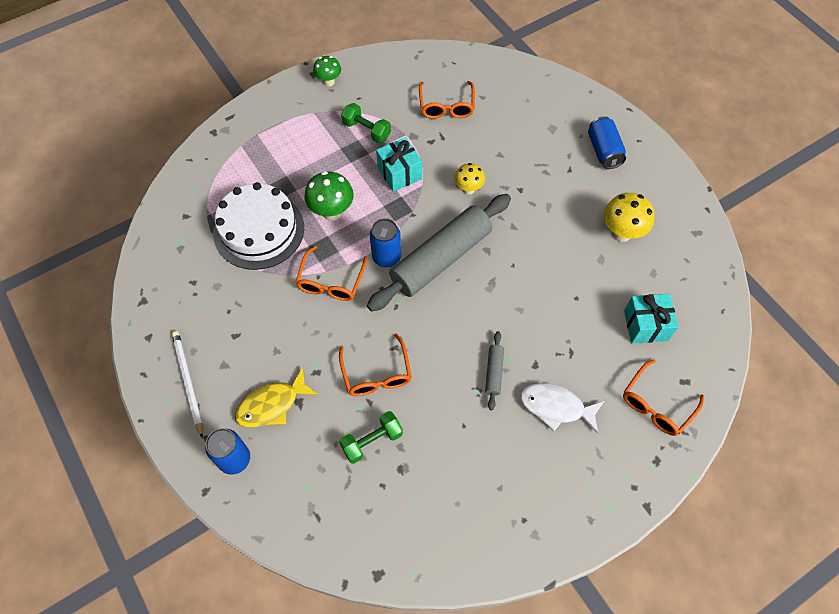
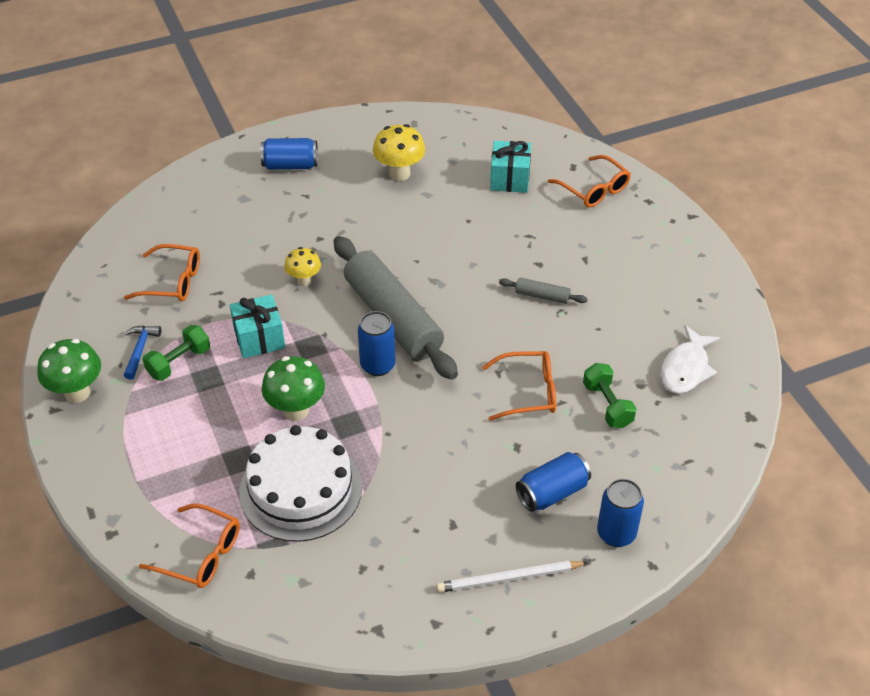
camera: 80 degrees left, 15 degrees down
(272, 405) = (552, 492): yellow fish -> blue can
(329, 82) = (77, 393): green mushroom -> green mushroom, size x1.56
(331, 282) = (398, 421): orange glasses -> orange glasses (201, 554)
(374, 105) = (140, 350): none -> blue hammer
(556, 407) = (587, 257): white fish -> white fish (686, 368)

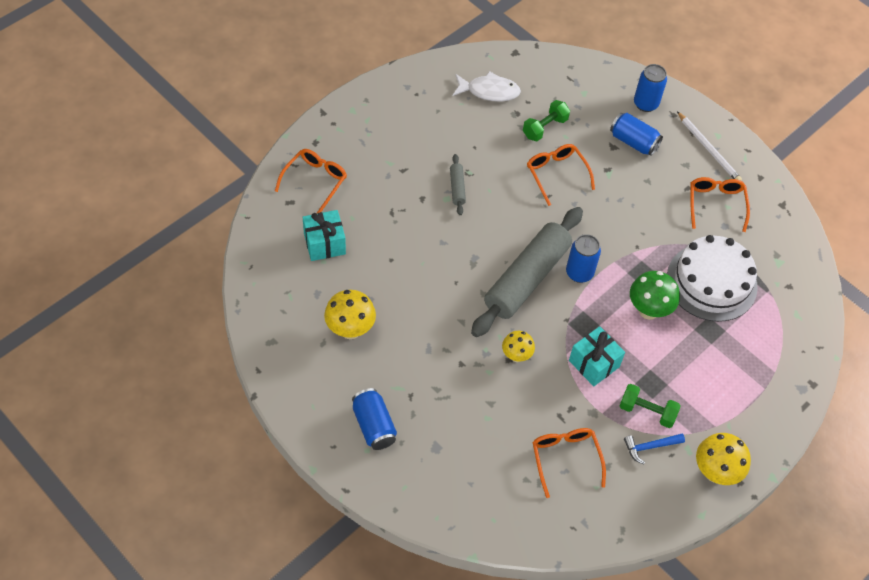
camera: 115 degrees left, 10 degrees up
(77, 393) = (715, 472): green mushroom -> yellow mushroom
(201, 554) = (793, 320): orange glasses -> orange glasses (716, 204)

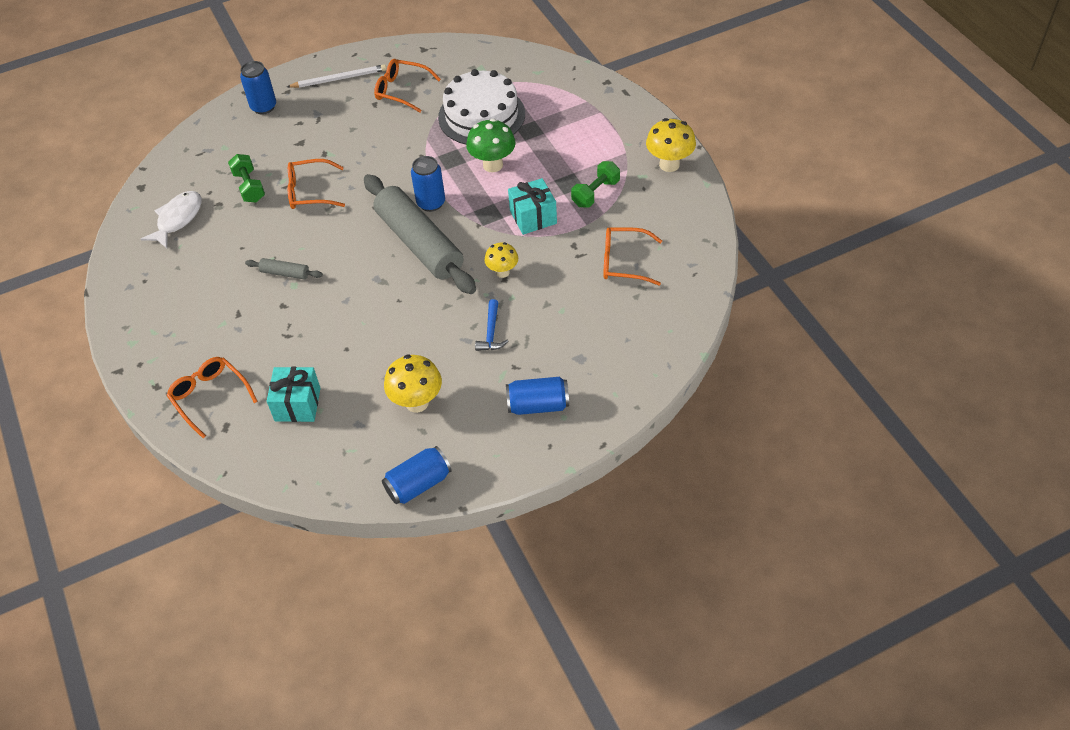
camera: 65 degrees left, 5 degrees down
(633, 142) = (303, 127): blue can -> blue can (418, 484)
(650, 447) = (631, 200): blue hammer -> blue hammer (491, 332)

